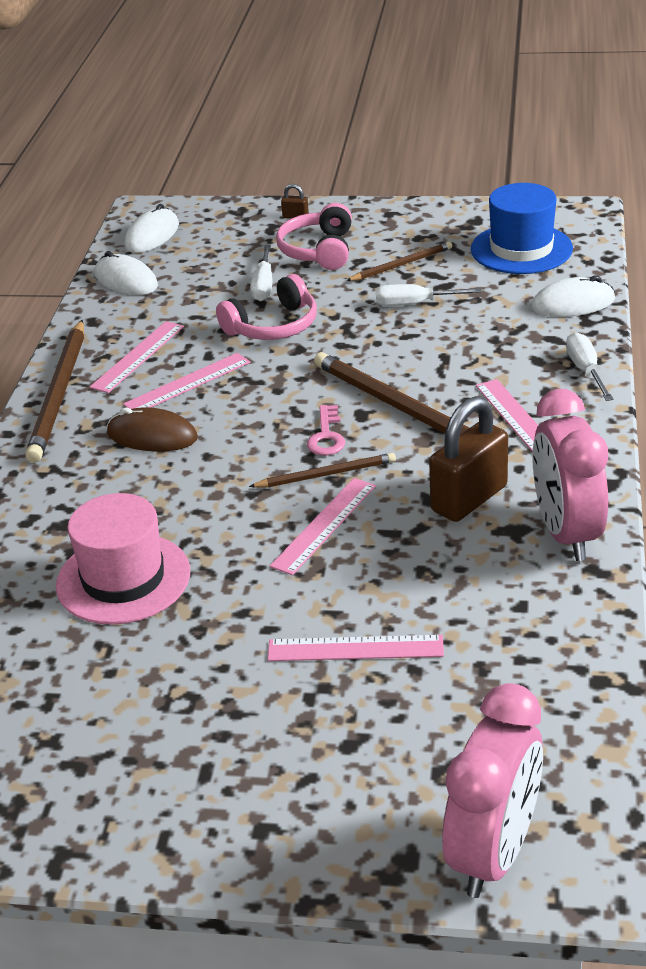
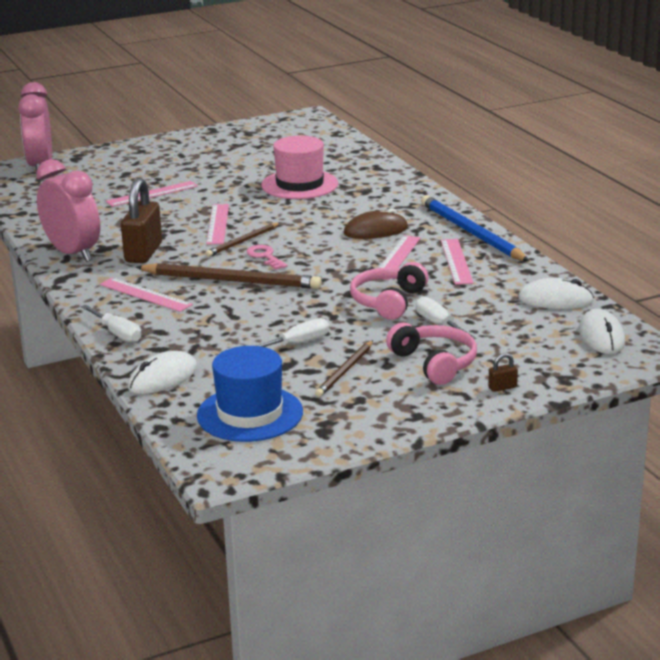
camera: 145 degrees right, 10 degrees down
(59, 394) = (471, 232): brown pencil -> blue pencil

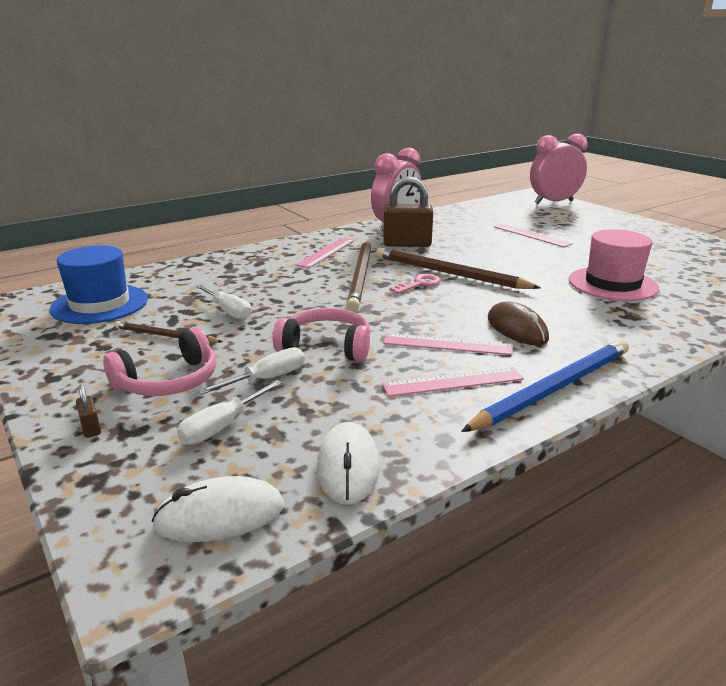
camera: 80 degrees right, 0 degrees up
(117, 333) = (256, 251): white screwdriver -> white screwdriver (223, 426)
(163, 378) = (176, 271): white mouse -> none
(218, 224) = (483, 261): pink ruler -> none
(243, 242) = (449, 273): brown pencil -> brown pencil, size x1.80

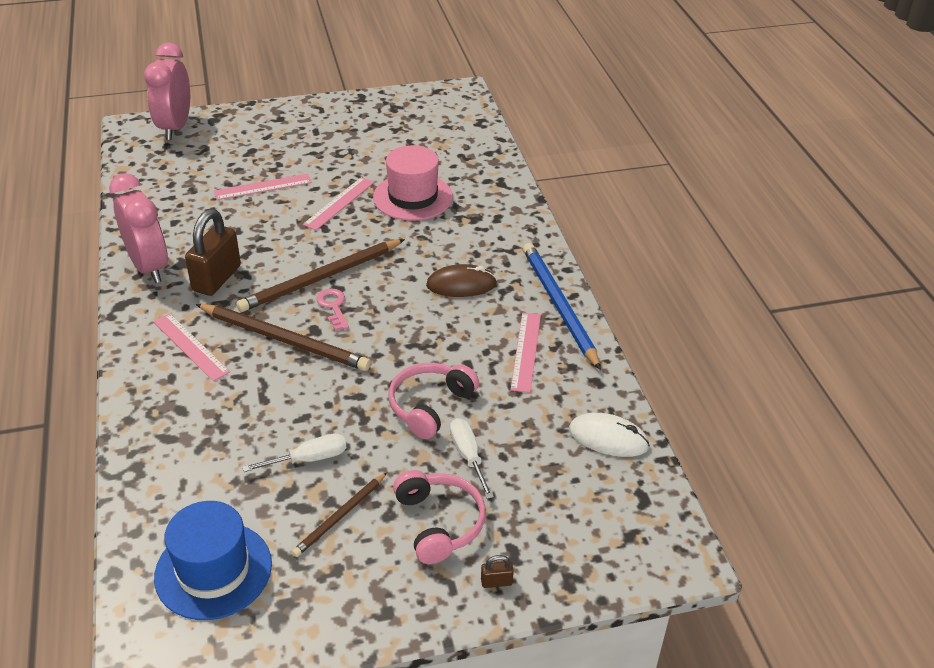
camera: 70 degrees left, 15 degrees up
(220, 516) = (637, 513): white mouse -> none
(223, 426) = (530, 496): white screwdriver -> none
(447, 344) = (466, 333): pink ruler -> pink ruler (339, 203)

